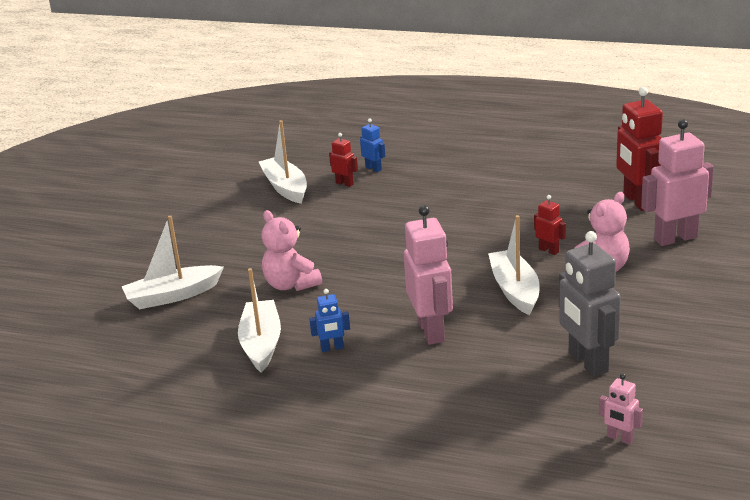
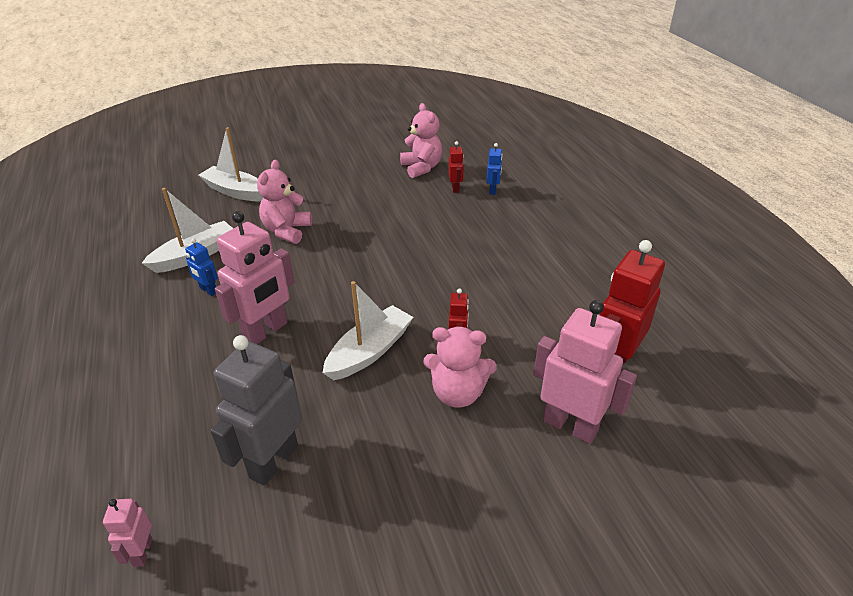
camera: 50 degrees right, 10 degrees up
(285, 187) = (421, 168): white boat -> pink teddy bear

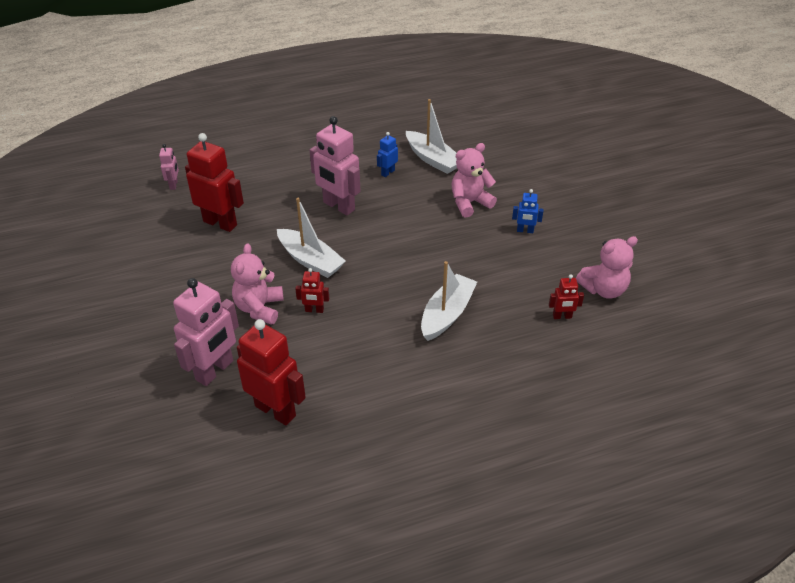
camera: 90 degrees right, 5 degrees up
(142, 552) = (174, 185): pink robot -> pink robot turned 90 degrees clockwise
(236, 191) = (532, 166): white boat -> white boat (447, 314)
(273, 461) = (220, 223): grey robot -> red robot
(287, 231) = (469, 203): pink teddy bear -> pink teddy bear turned 45 degrees counterclockwise
(493, 190) = (562, 348): blue robot -> blue robot (525, 231)

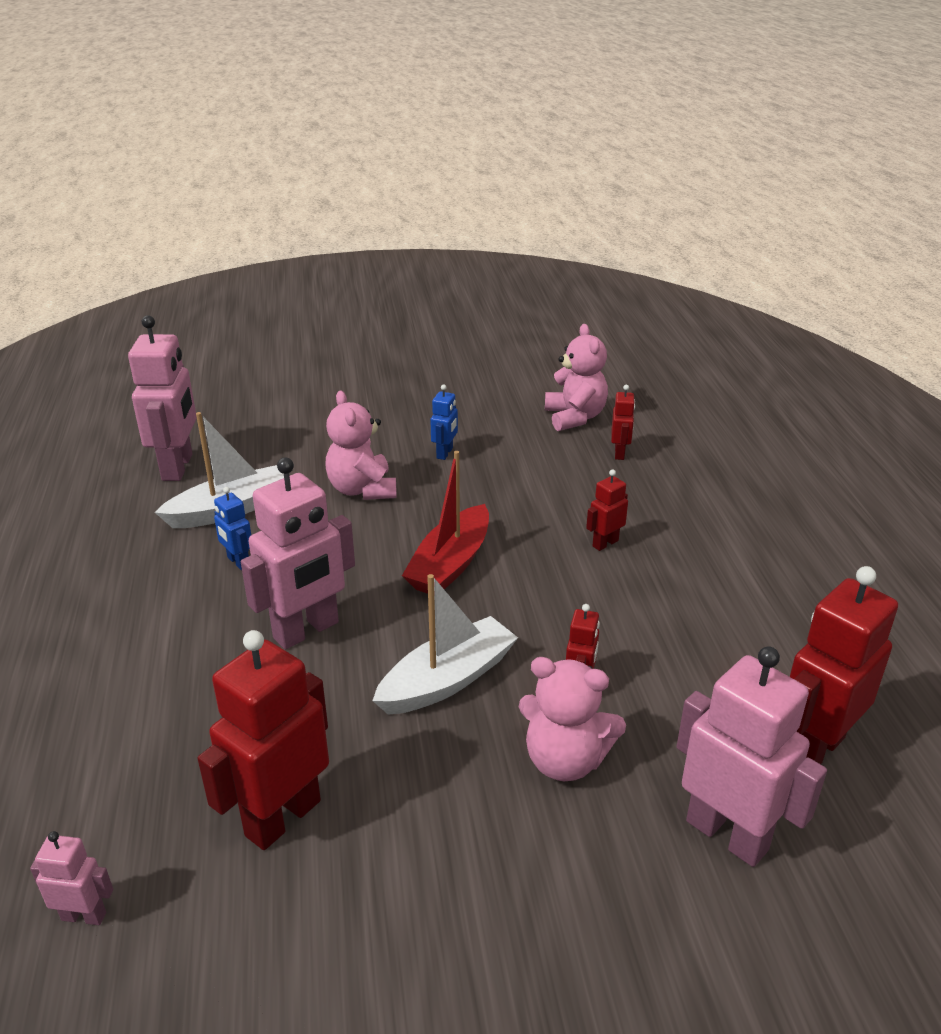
camera: 80 degrees left, 10 degrees down
(406, 249) = (450, 564): none -> red boat
(447, 314) = (605, 543): white boat -> red robot
(466, 132) = (178, 467): none -> pink robot

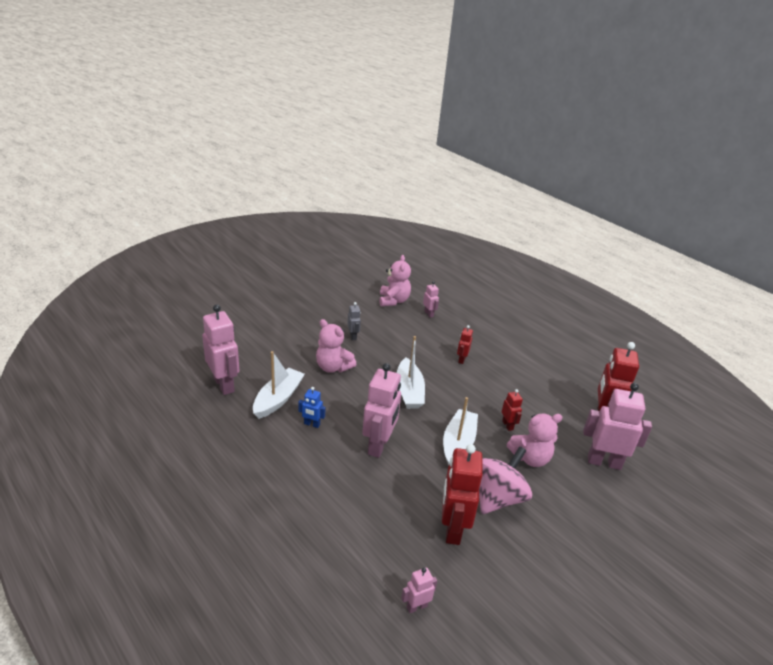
camera: 35 degrees left, 0 degrees up
(423, 803) = (498, 497): none -> pink spinning top
(445, 453) = (353, 336): blue robot -> grey robot
(450, 564) = (409, 391): red boat -> white boat
(575, 417) = (393, 301): pink teddy bear -> pink teddy bear turned 45 degrees clockwise
(619, 453) = (429, 314): red robot -> pink robot

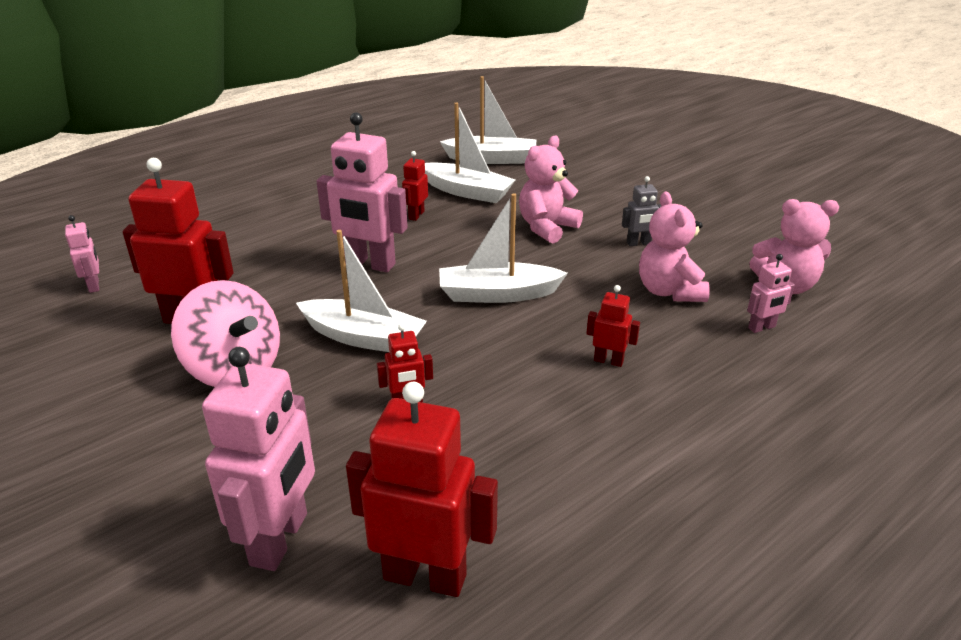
camera: 95 degrees right, 0 degrees up
(224, 385) = (492, 159): pink robot -> white boat
(312, 424) = (416, 215): blue robot -> red robot
(530, 458) = (314, 421): pink teddy bear -> pink teddy bear (669, 291)

